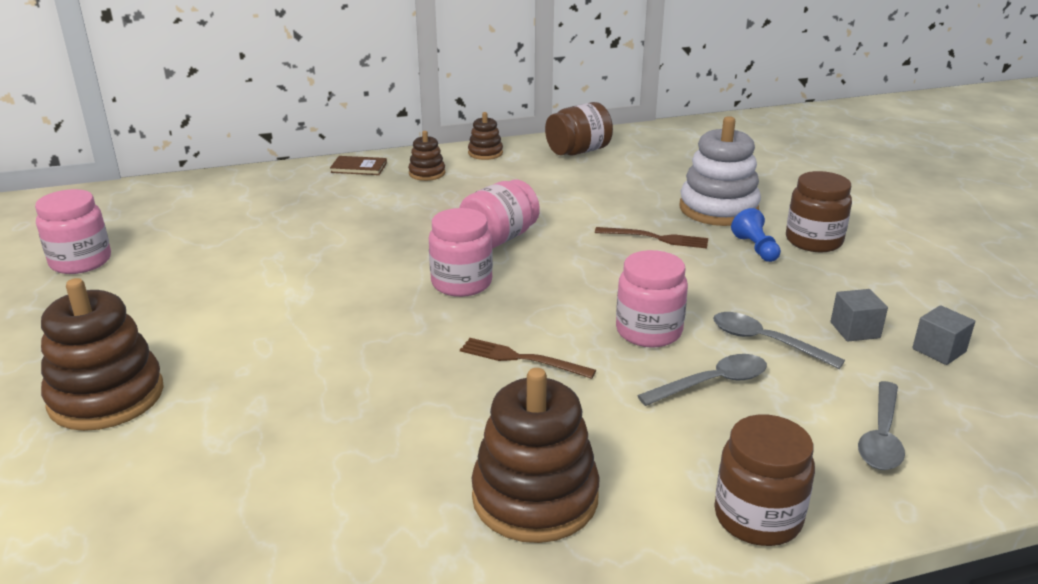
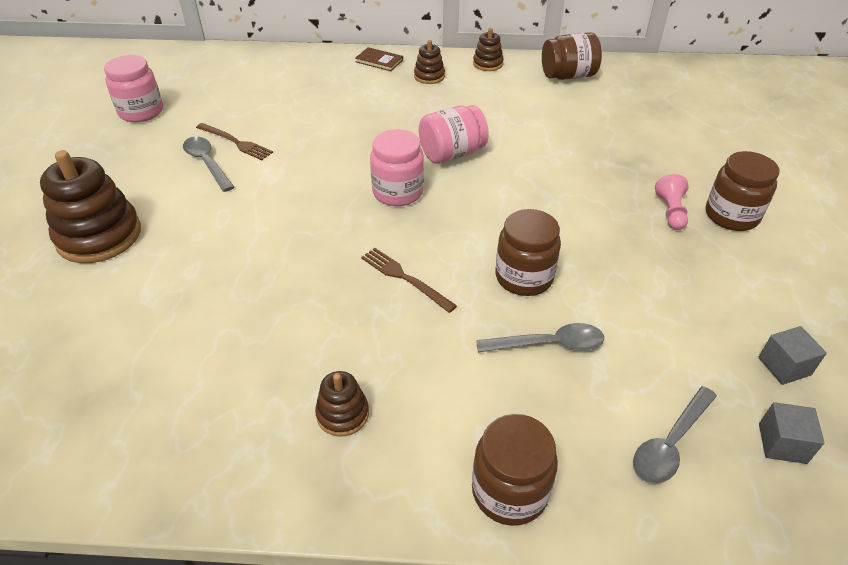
camera: 20 degrees right, 15 degrees up
(535, 497) = (342, 414): brown stacking toy -> brown stacking toy, size x0.51
(648, 331) = (524, 277): pink jar -> brown jar
(655, 238) = (584, 181): brown fork -> brown fork (235, 142)
(718, 209) = (660, 162): white stacking toy -> none
(755, 248) = (670, 212): blue pawn -> pink pawn
(766, 342) = (621, 314): grey spoon -> grey spoon (207, 163)
(855, 330) = (713, 323): grey cube -> grey cube (782, 443)

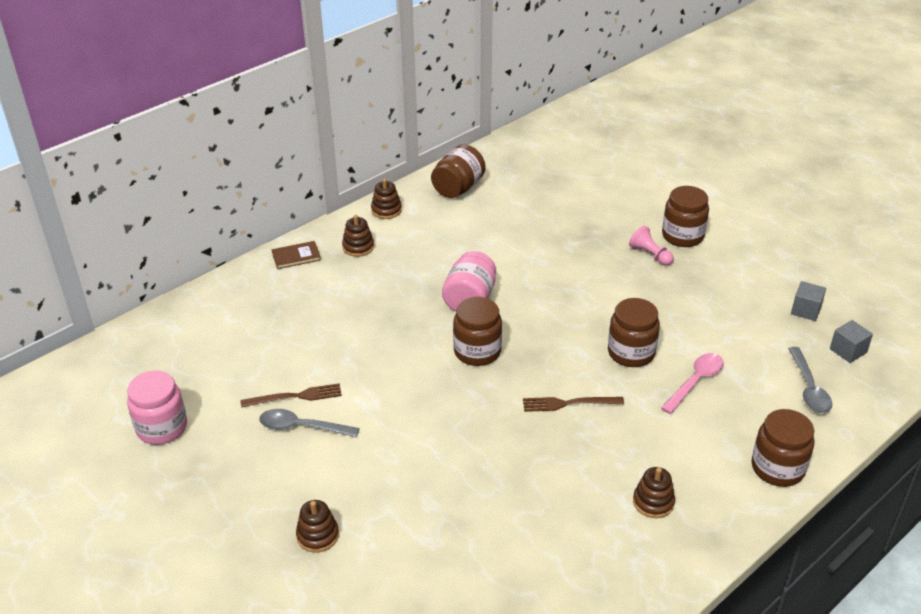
camera: 45 degrees left, 5 degrees down
(99, 236) = (317, 535): brown stacking toy -> brown stacking toy, size x0.51
(398, 192) = (477, 351): pink jar -> brown jar
(548, 344) = (695, 382): grey spoon -> pink spoon

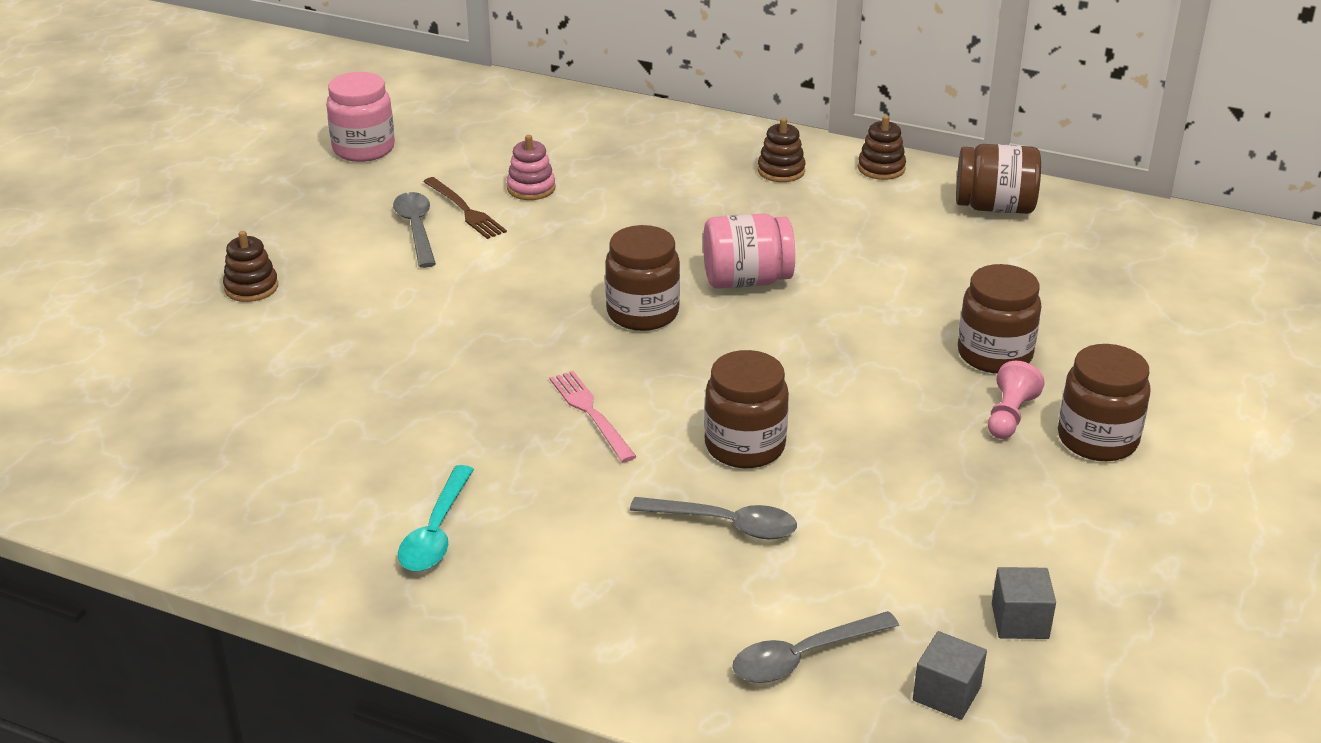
camera: 65 degrees right, 5 degrees down
(292, 357) = (531, 188): none -> pink stacking toy
(296, 256) = (721, 136): brown book -> none
(569, 403) = (591, 413): brown fork -> pink fork
(653, 502) = (436, 532): brown stacking toy -> turquoise spoon
(695, 382) = (725, 524): pink spoon -> grey spoon
(777, 468) = (580, 649): brown jar -> brown jar (994, 355)

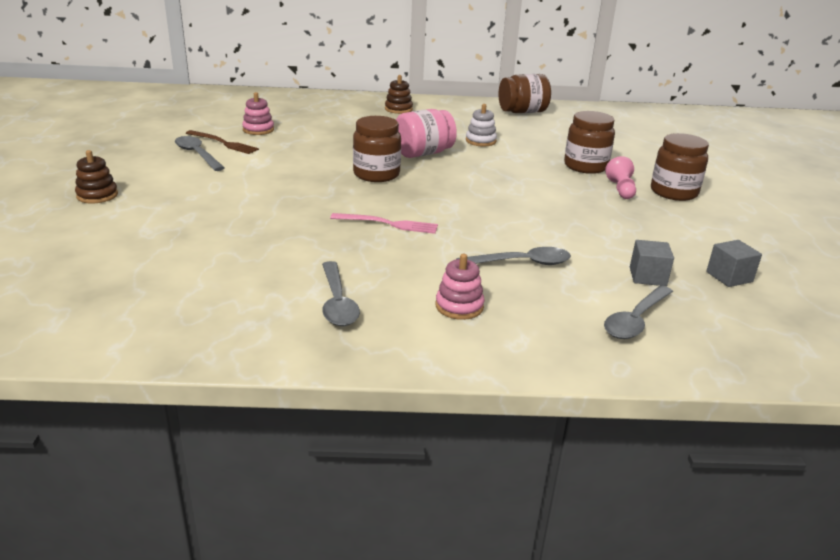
camera: 25 degrees left, 5 degrees down
(363, 149) = (132, 123): pink jar -> none
(436, 532) = (337, 302): turquoise spoon -> grey spoon
(583, 575) = (459, 306): none -> pink stacking toy
(591, 413) = (388, 224): pink fork -> pink fork turned 150 degrees clockwise
(745, 446) = (495, 224): brown jar -> none
(862, 267) = (480, 141): none -> white stacking toy
(881, 168) = (450, 103): brown stacking toy -> none
(946, 693) = (733, 320): grey cube -> grey cube (647, 276)

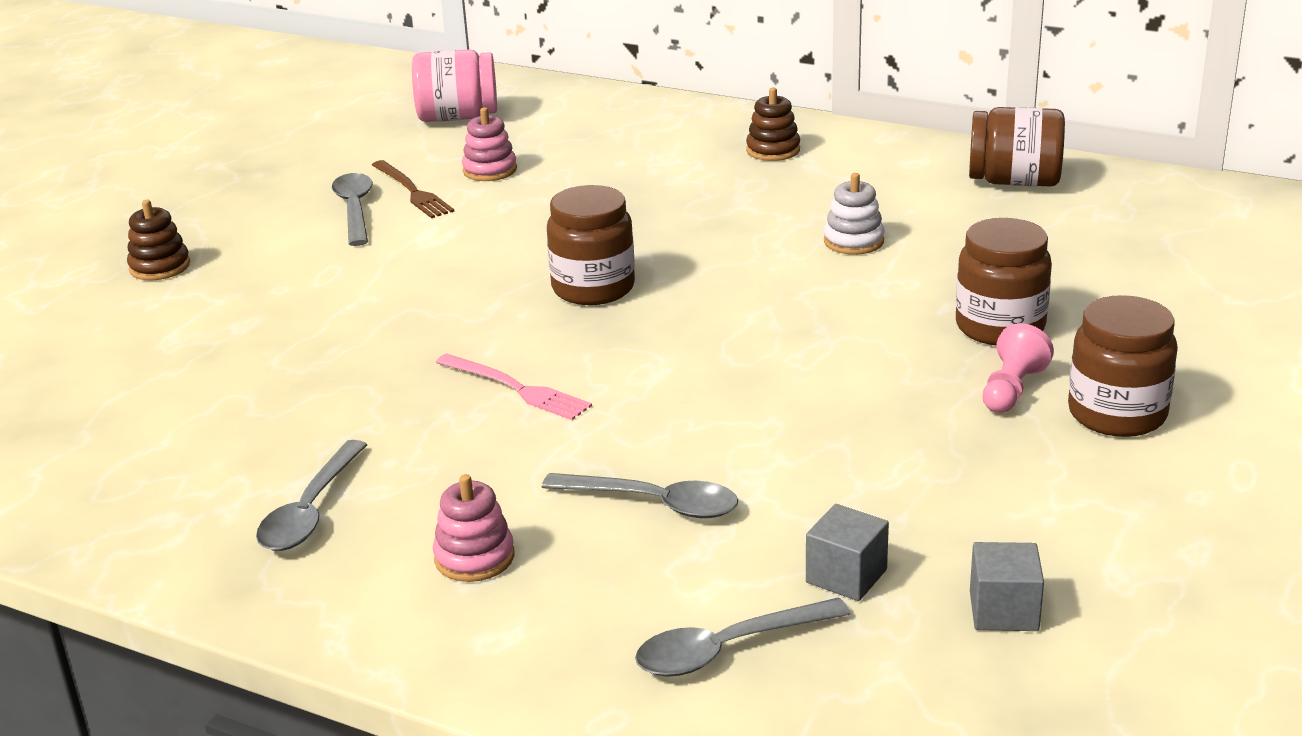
camera: 30 degrees right, 0 degrees up
(423, 153) = (718, 255): pink jar -> pink jar (457, 117)

